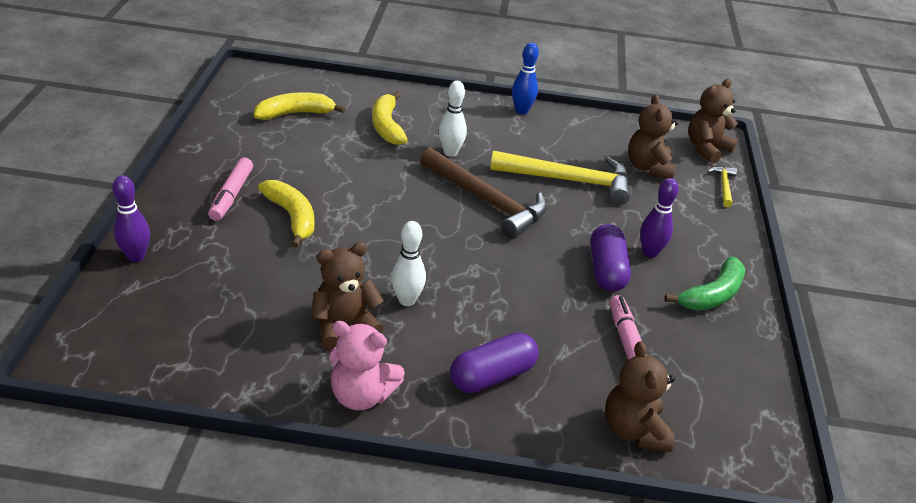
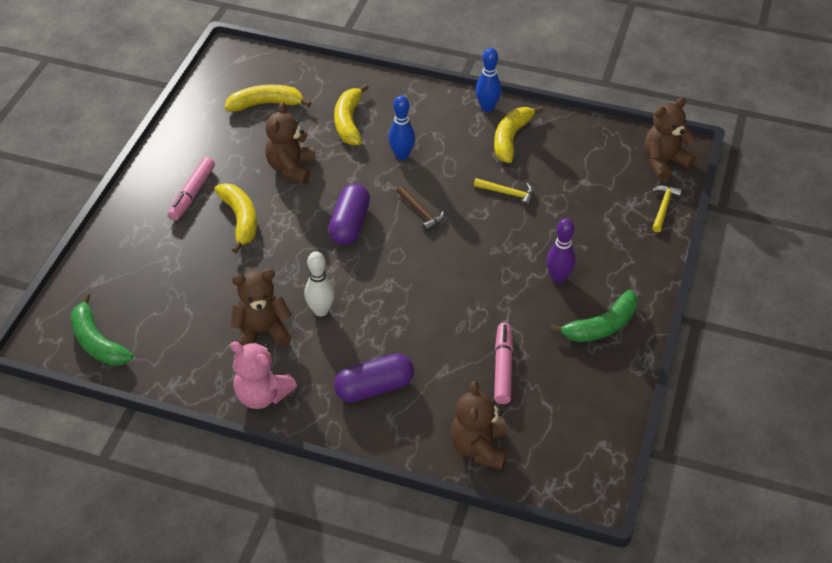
camera: 15 degrees right, 10 degrees up
(136, 256) = (104, 252): purple bowling pin -> none
(141, 353) = (97, 342): none -> green banana
(450, 152) = (402, 155): white bowling pin -> blue bowling pin
(487, 201) = (421, 212): brown hammer -> brown hammer, size x0.45
(554, 135) = (511, 138): none -> yellow banana
(569, 181) = (507, 193): yellow hammer -> yellow hammer, size x0.45
(606, 270) = (510, 293): purple capsule -> purple capsule (350, 224)
(648, 167) = (593, 182): brown teddy bear -> brown teddy bear (291, 168)

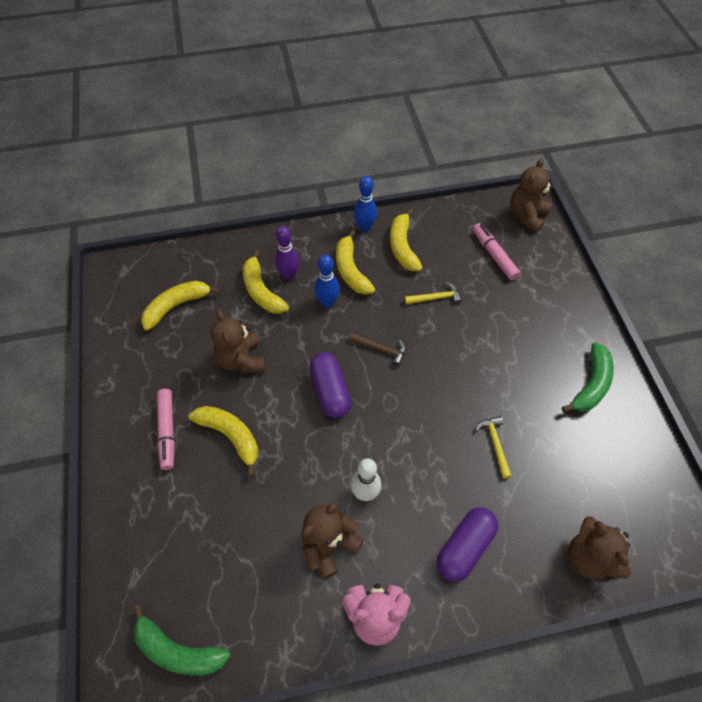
camera: 30 degrees left, 10 degrees up
(444, 138) = (351, 270): none -> yellow banana
(503, 367) = (549, 465): pink marker -> pink marker (494, 255)
(558, 278) = (528, 356): purple bowling pin -> purple bowling pin (289, 275)
(663, 207) = (555, 255): yellow hammer -> yellow hammer (495, 444)

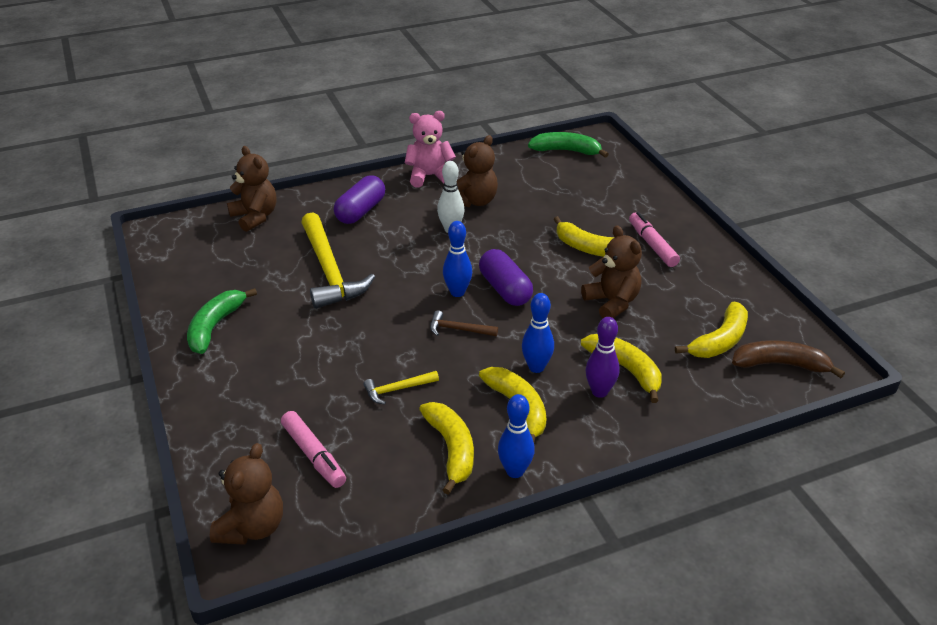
camera: 170 degrees right, 20 degrees down
(146, 278) = (780, 364): none -> brown banana
(374, 394) = (457, 292): none -> blue bowling pin
(495, 444) = (329, 271): yellow hammer -> yellow hammer, size x2.20

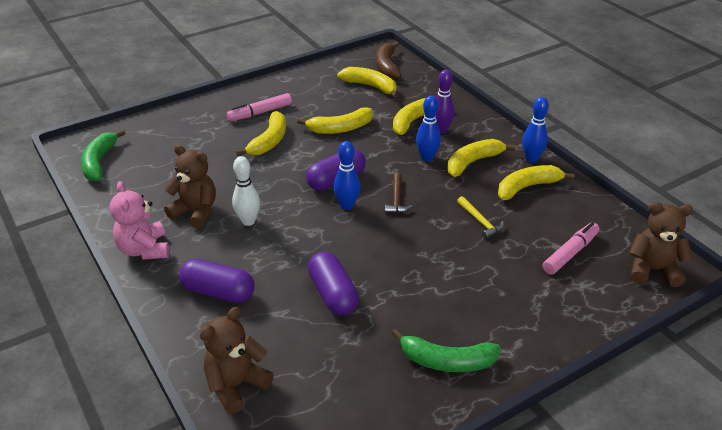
camera: 100 degrees left, 0 degrees up
(329, 271) = (333, 294): yellow hammer -> purple capsule
(612, 302) = (340, 128): brown teddy bear -> yellow banana

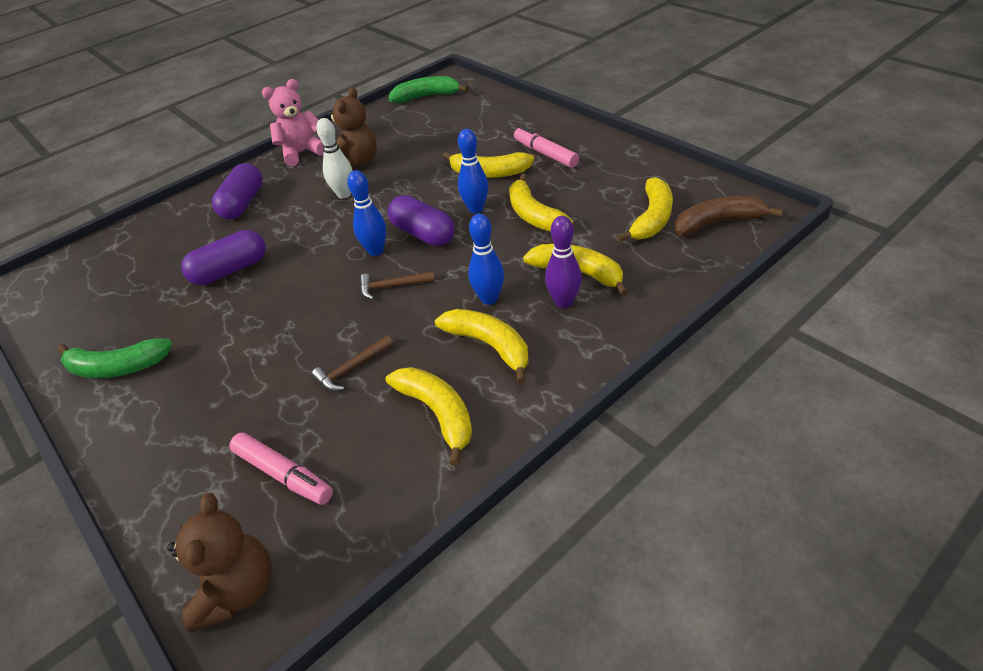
camera: 85 degrees right, 5 degrees up
(236, 385) = (129, 241): brown teddy bear -> none
(446, 361) = (117, 367): green banana -> green banana turned 90 degrees counterclockwise
(480, 221) = (352, 369): yellow hammer -> brown hammer
(531, 159) = (516, 413): blue bowling pin -> blue bowling pin (476, 209)

